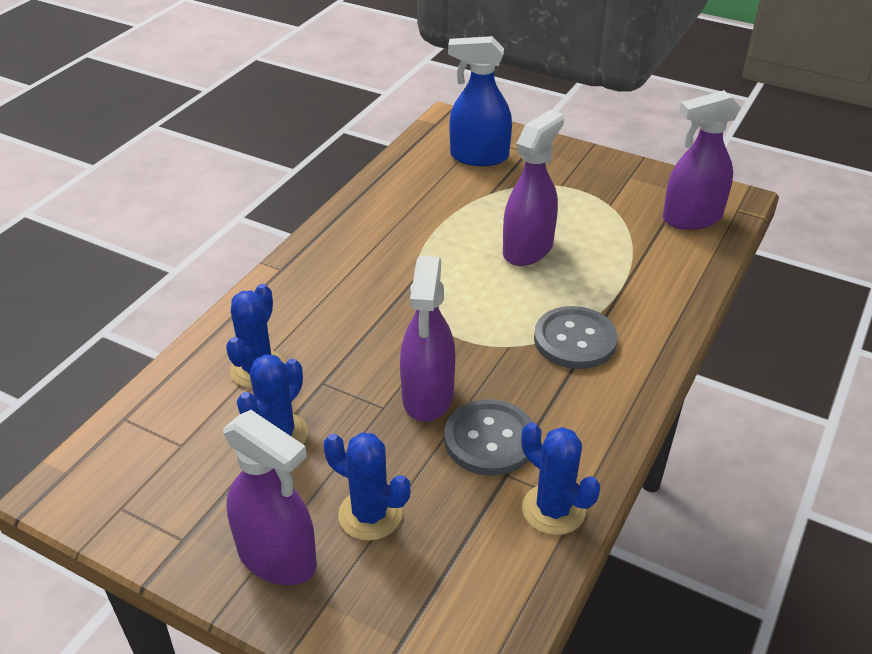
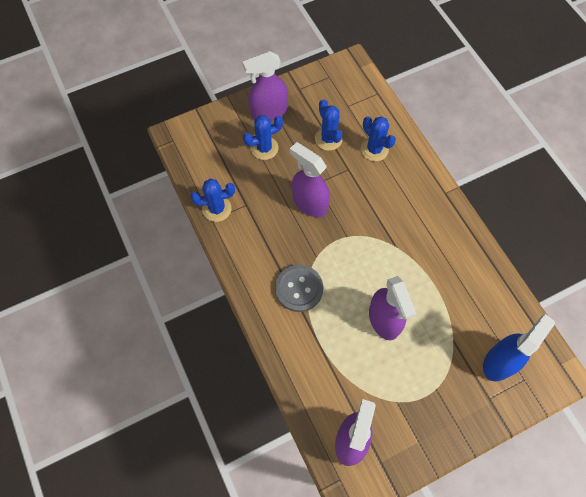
camera: 125 degrees right, 25 degrees up
(490, 439) = (267, 210): grey button -> none

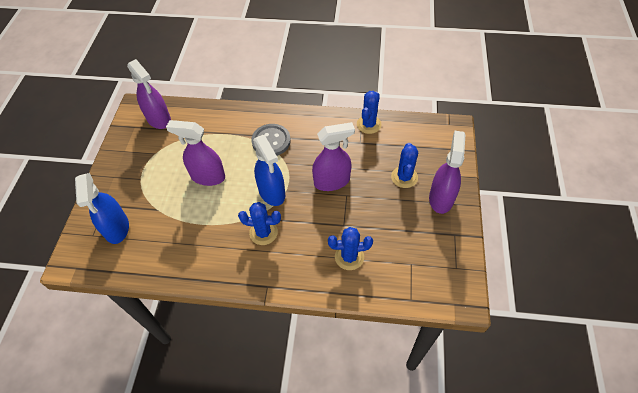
camera: 125 degrees right, 10 degrees down
(328, 139) = (384, 227): blue cactus -> blue cactus (263, 232)
(358, 247) = (272, 192): none -> blue spray bottle

